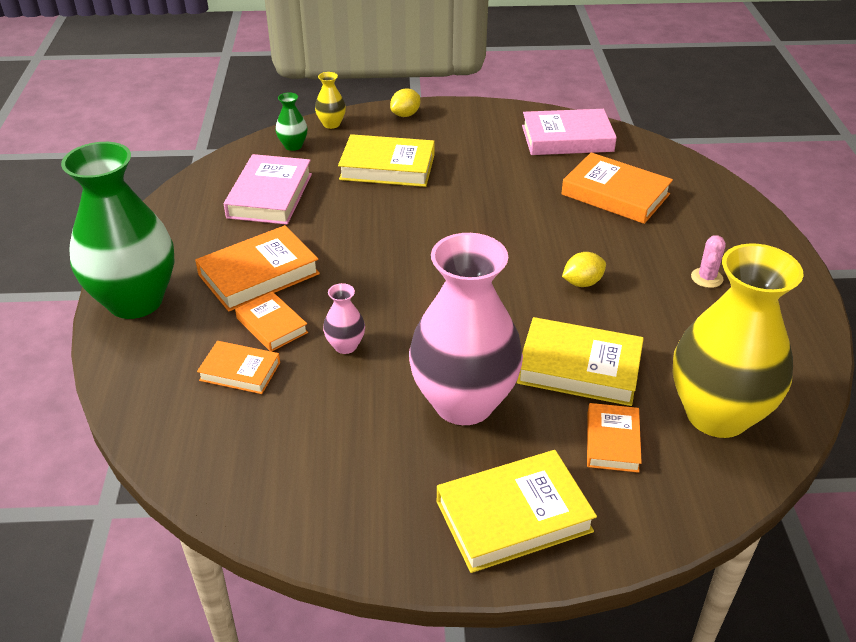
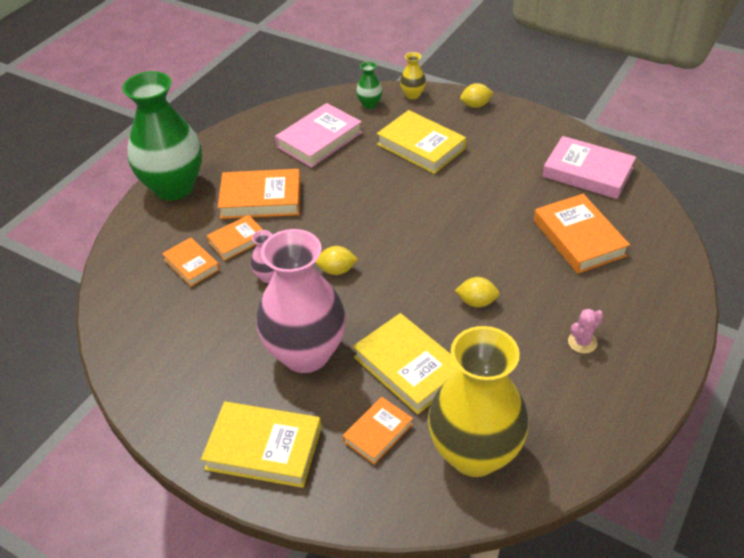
camera: 35 degrees right, 5 degrees up
(272, 325) = (237, 240): orange book -> orange book turned 60 degrees clockwise
(415, 310) = (337, 270): none -> yellow lemon

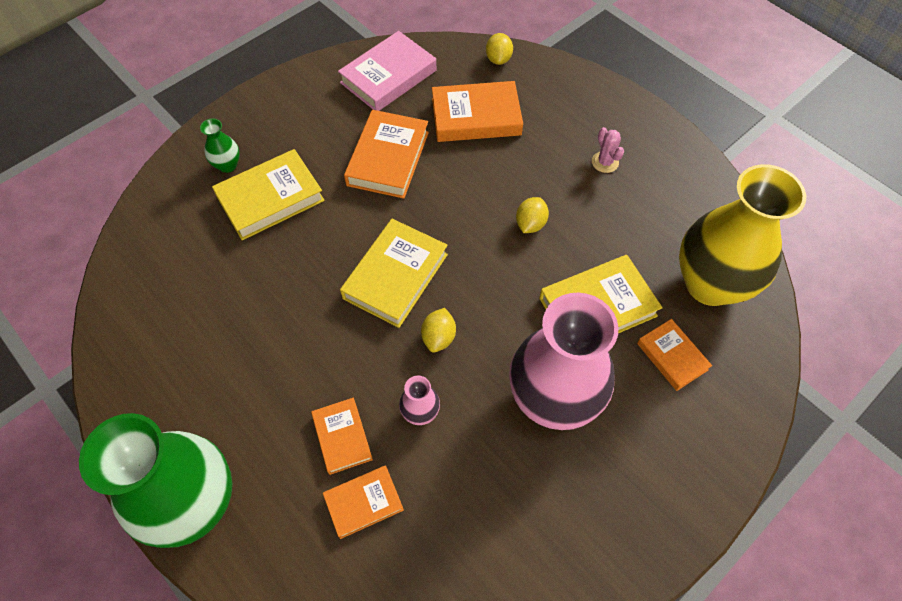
camera: 75 degrees left, 15 degrees up
(261, 199) = (277, 393): orange book -> orange book (388, 158)
(264, 448) = (671, 470): yellow book -> yellow book (396, 276)
(319, 140) = (196, 299): pink book -> none
(369, 104) = (158, 226): green vase -> green vase (227, 165)
(413, 95) = (169, 178): yellow vase -> none
(475, 105) = (227, 127): yellow lemon -> yellow lemon (498, 59)

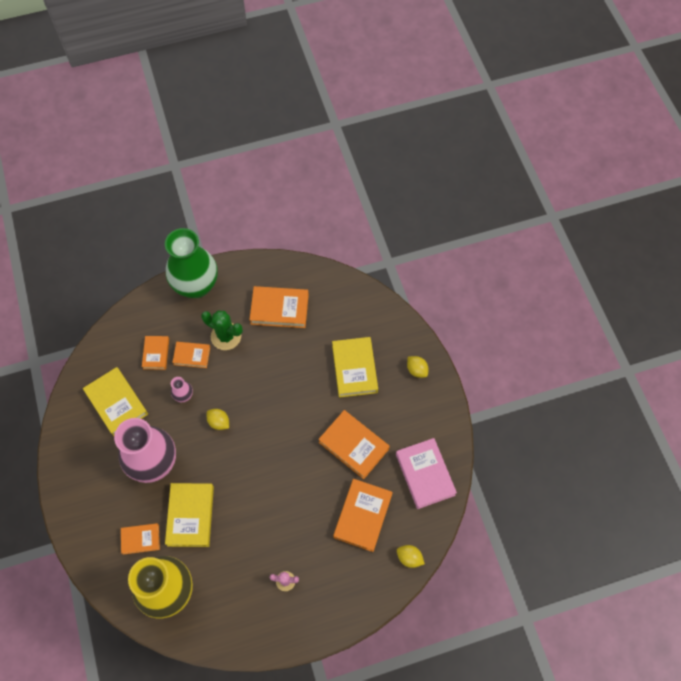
camera: 115 degrees right, 5 degrees up
(201, 339) = (279, 309): none -> orange book
(227, 165) = (391, 353): green vase -> none
(283, 399) = (226, 336): none -> green cactus
(396, 276) = (267, 416): yellow book -> yellow book (116, 403)
(530, 224) = (263, 507): yellow lemon -> yellow lemon (416, 370)

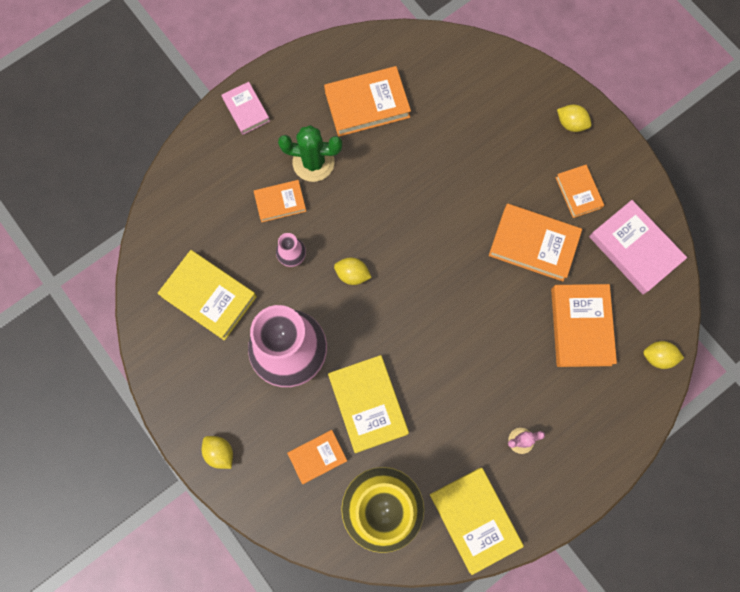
camera: 20 degrees left, 10 degrees up
(77, 512) = (220, 452): none -> yellow lemon
(156, 354) = (232, 215): orange book -> orange book (578, 192)
(196, 286) = (246, 110): green vase -> pink book
(354, 369) = (494, 148): yellow book -> yellow book (474, 519)

